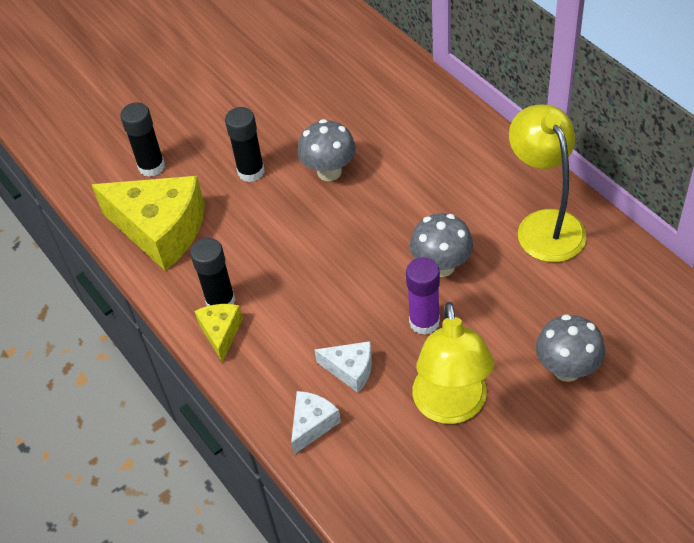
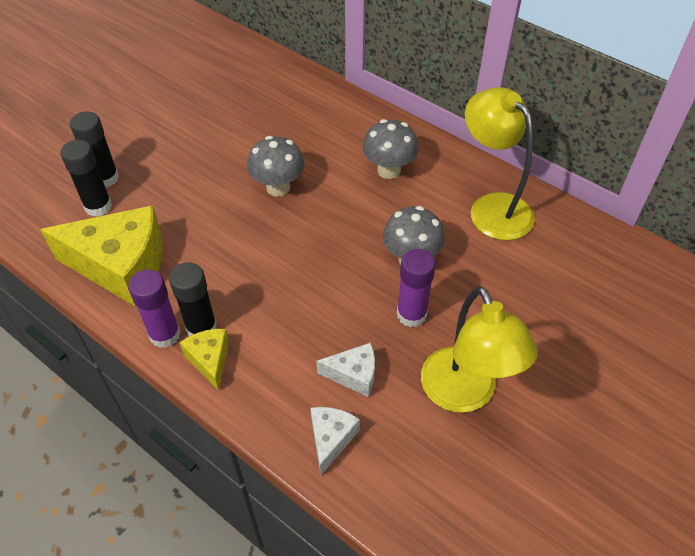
camera: 20 degrees left, 0 degrees up
(186, 302) = (165, 334): none -> purple glue stick
(251, 171) = (201, 198): black glue stick -> black glue stick (105, 178)
(567, 369) = (559, 337): grey mushroom -> grey mushroom (388, 170)

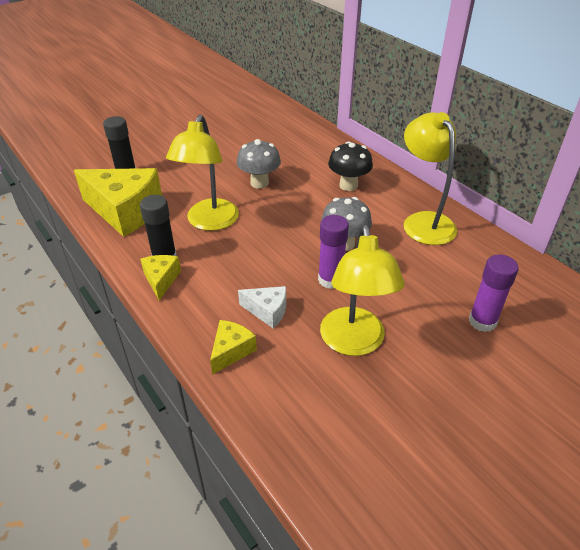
camera: 15 degrees right, 10 degrees down
(105, 178) = (139, 159): black glue stick -> none
(165, 334) = (136, 258): purple glue stick -> purple glue stick (482, 321)
(237, 261) = (209, 222): none -> yellow lamp
(331, 439) = (231, 351): white cheese -> yellow cheese
(388, 170) = (348, 185): grey mushroom -> black mushroom

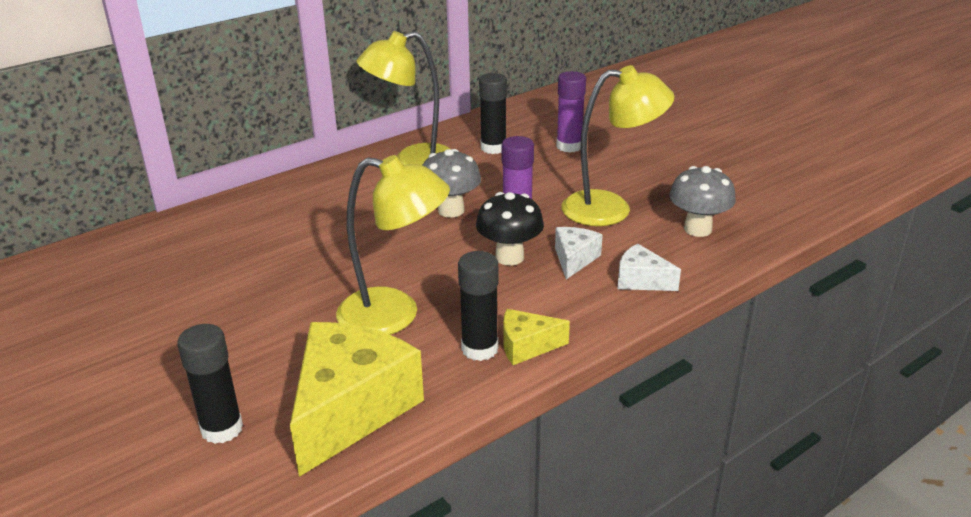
camera: 90 degrees left, 10 degrees down
(231, 351) = (641, 280): yellow cheese -> white cheese
(259, 183) = (298, 275): grey mushroom -> grey mushroom (697, 229)
(348, 185) = (325, 205): black mushroom -> black mushroom (509, 257)
(463, 268) = (493, 148): none -> black glue stick

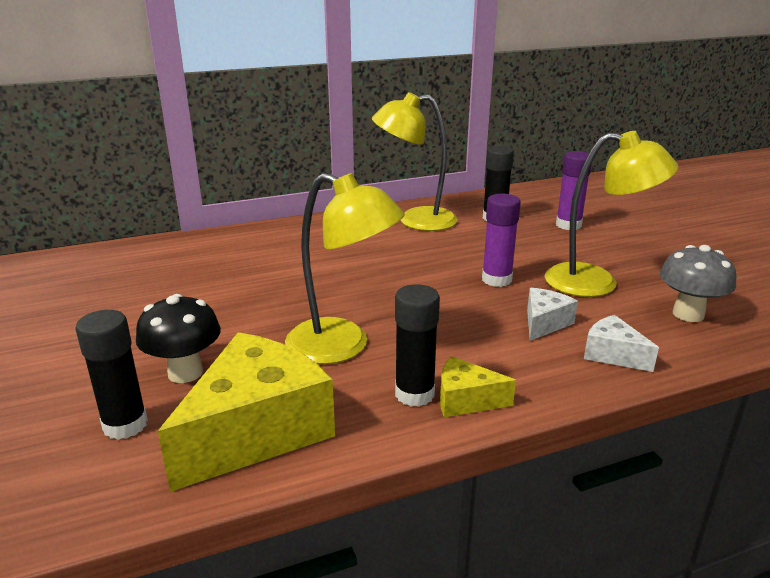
camera: 15 degrees right, 5 degrees down
(451, 210) = (435, 263): grey mushroom -> none
(509, 257) = (477, 311): black mushroom -> black mushroom (185, 373)

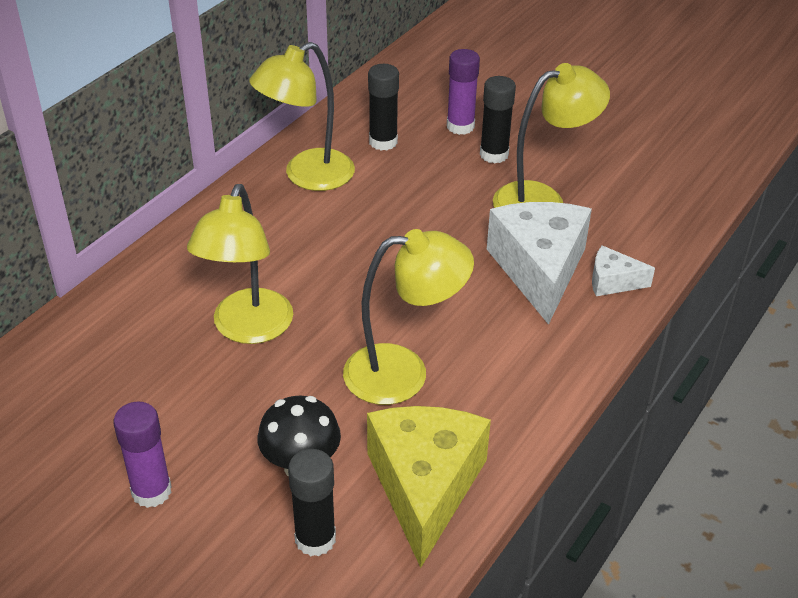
camera: 35 degrees left, 15 degrees up
(265, 281) = (248, 329): none -> yellow lamp
(414, 394) = (506, 392): black glue stick -> black glue stick (494, 154)
(465, 400) = (547, 379): yellow cheese -> none
(496, 280) = (458, 232): purple glue stick -> purple glue stick (151, 491)
(544, 323) = (539, 270): white cheese -> white cheese, size x2.09
(688, 314) = (635, 210): grey mushroom -> none

